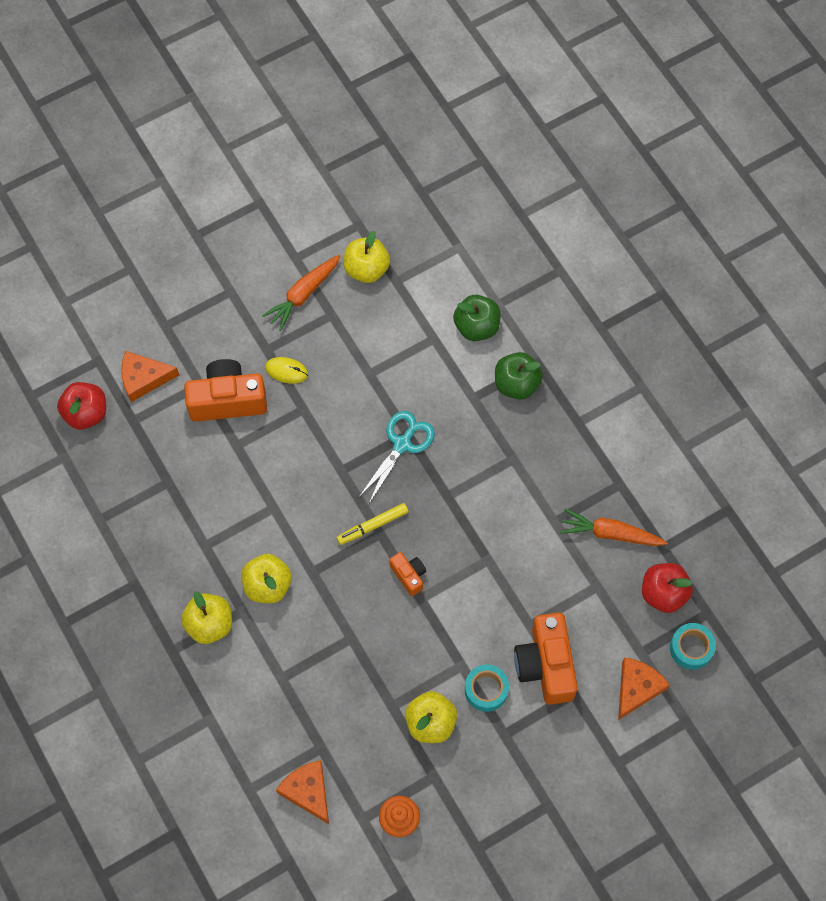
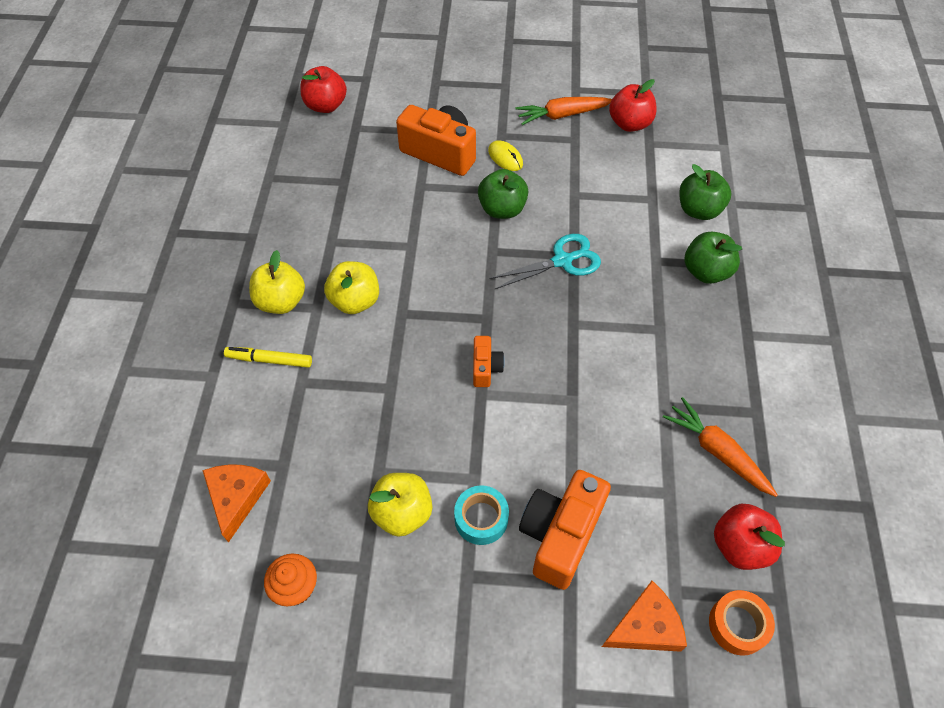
camera: 35 degrees right, 10 degrees down
(144, 378) = (389, 106): orange cheese -> none
(321, 425) = (502, 209): none -> green apple
(366, 269) = (629, 124): yellow apple -> red apple
(373, 526) = (485, 308): yellow marker -> yellow marker (269, 360)
(691, 648) = (737, 625): turquoise tape -> orange tape

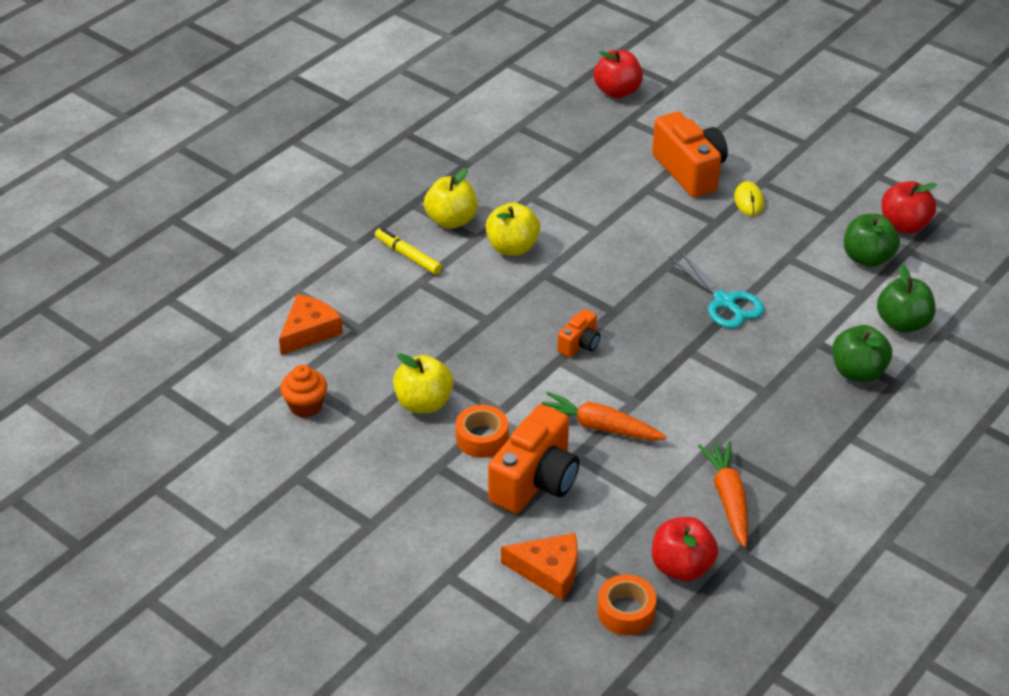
camera: 35 degrees right, 15 degrees down
(481, 518) = (482, 438): turquoise tape -> orange tape
(502, 209) = (706, 239): green apple -> green apple (867, 258)
(560, 535) = (535, 481): orange camera -> orange camera turned 150 degrees clockwise
(562, 115) = (840, 190): orange carrot -> orange carrot (600, 427)
(562, 261) = (724, 302): turquoise scissors -> turquoise scissors turned 45 degrees clockwise

